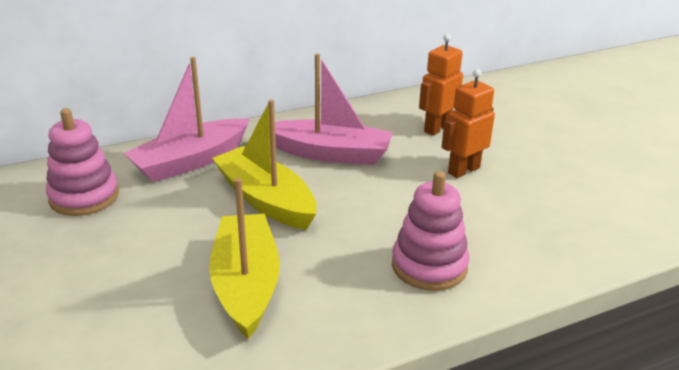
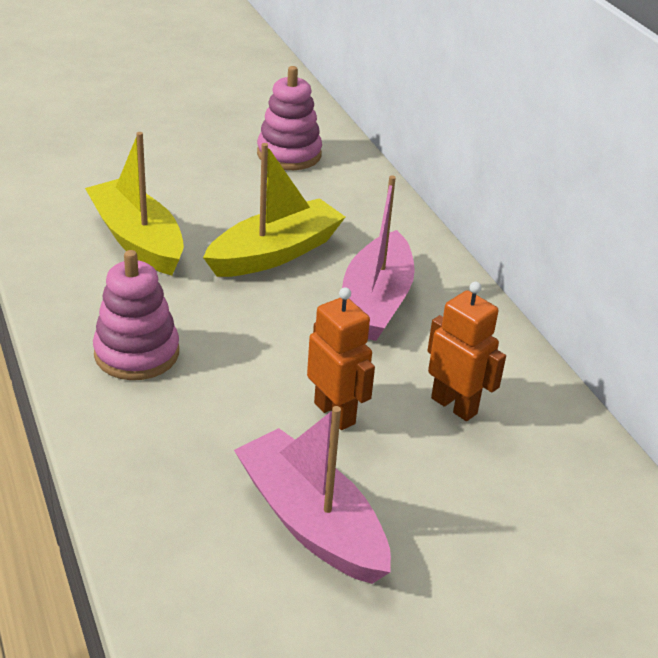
camera: 90 degrees right, 5 degrees up
(190, 161) = (354, 207): pink boat -> pink boat (311, 521)
(246, 284) = (137, 240): yellow boat -> yellow boat turned 120 degrees counterclockwise

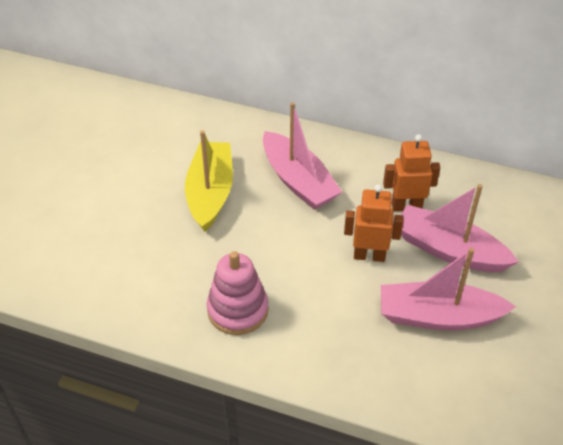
camera: 45 degrees left, 10 degrees up
(137, 240) = (127, 246): yellow boat -> none
(289, 154) = (120, 125): pink stacking toy -> none
(432, 478) = (449, 250): none -> pink boat

